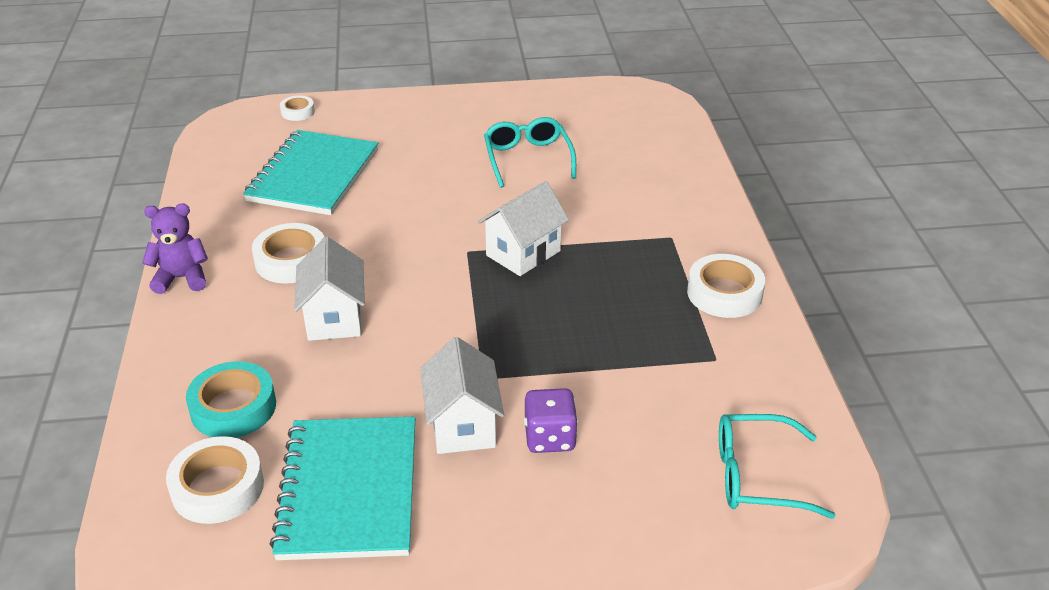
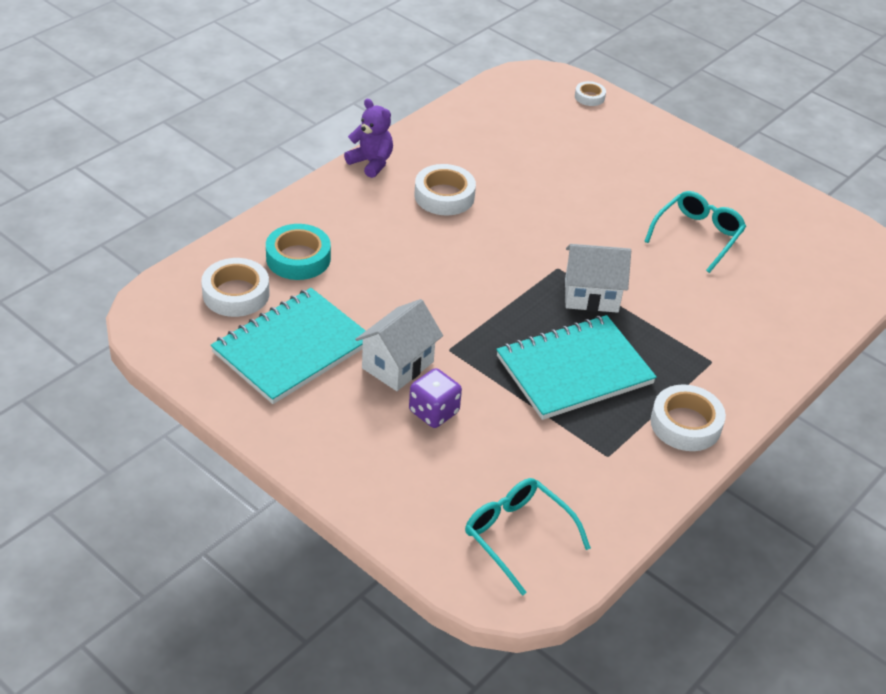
camera: 45 degrees right, 5 degrees up
(314, 176) = (535, 149): turquoise notebook -> turquoise notebook (574, 370)
(334, 318) = (418, 249): white house -> none

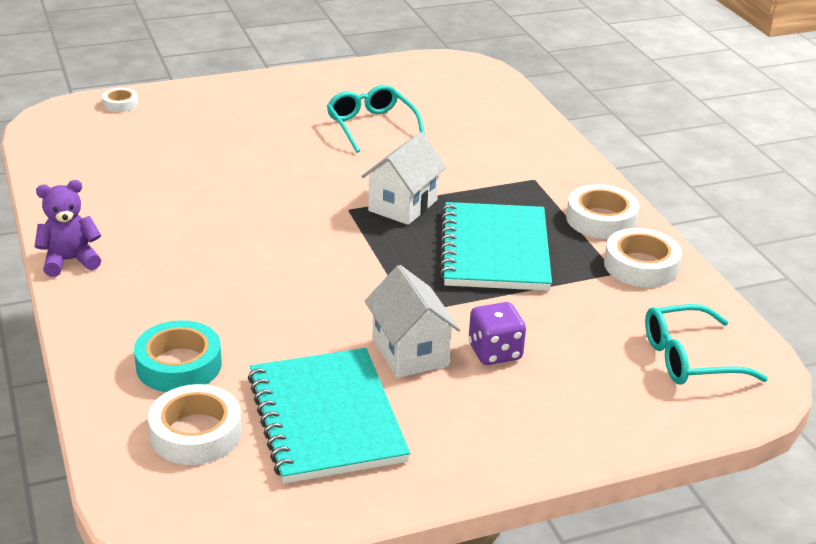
camera: 60 degrees left, 10 degrees down
(444, 196) = (177, 234): white tape -> white tape (641, 265)

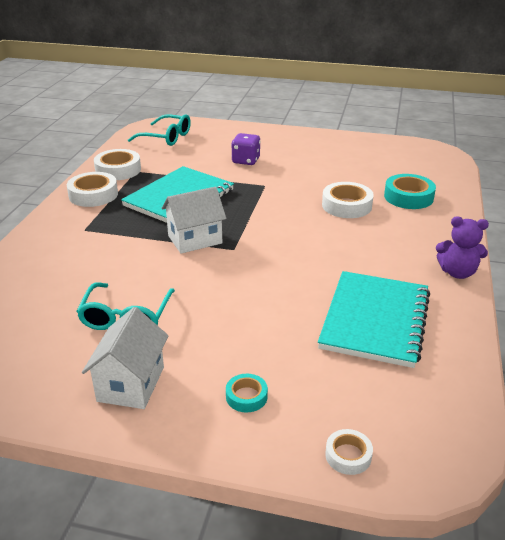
camera: 145 degrees left, 0 degrees up
(196, 433) = (413, 171): white tape -> white tape (346, 205)
(217, 110) = (246, 396): none -> turquoise tape
(326, 418) = (349, 161): turquoise notebook -> turquoise notebook (375, 320)
(410, 352) = (285, 171): white house -> white house (131, 384)

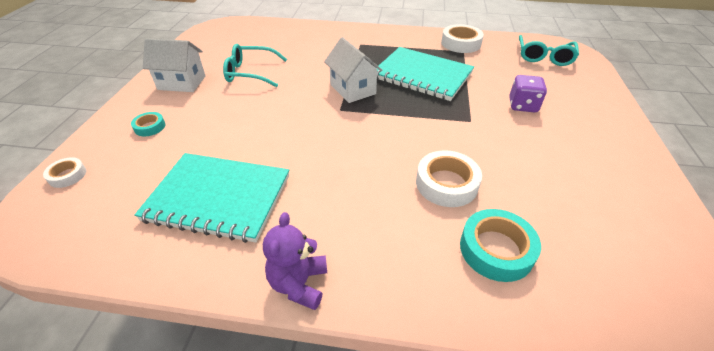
camera: 85 degrees right, 10 degrees up
(93, 195) = (413, 40): white tape -> none

